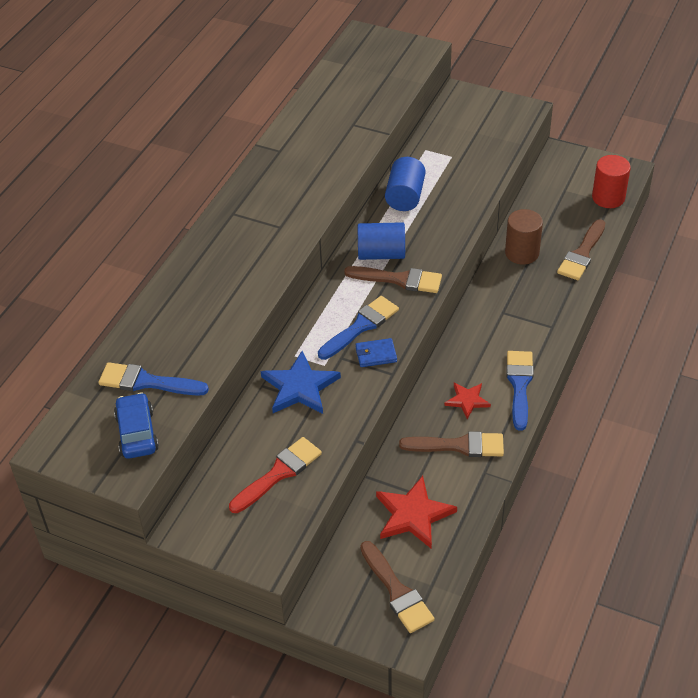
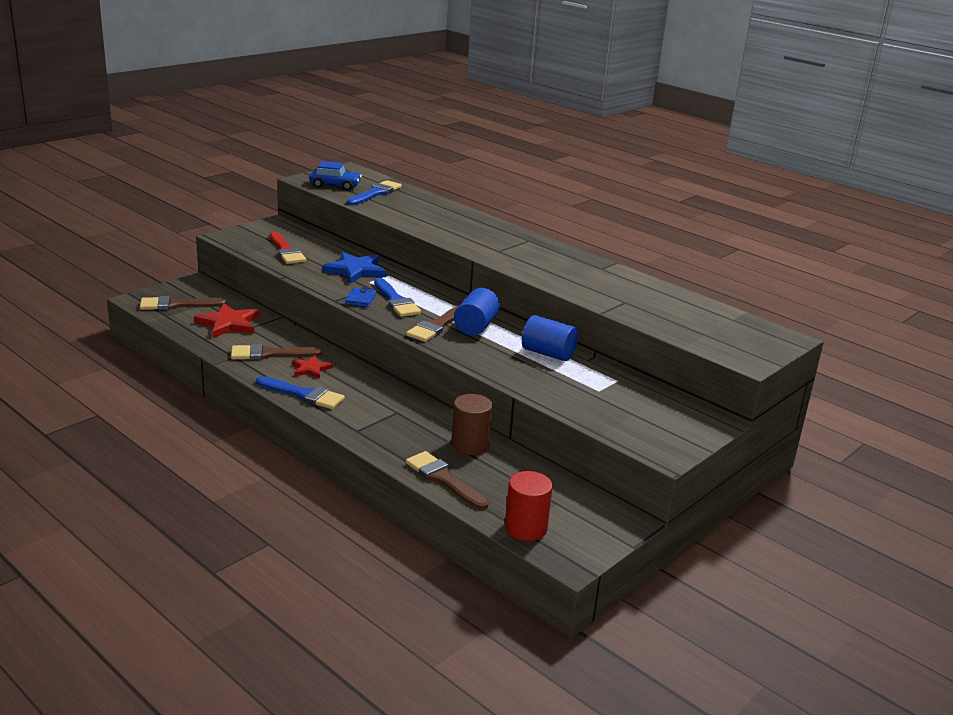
camera: 105 degrees right, 20 degrees down
(459, 446) = (269, 354): brown brush -> brown brush turned 60 degrees clockwise

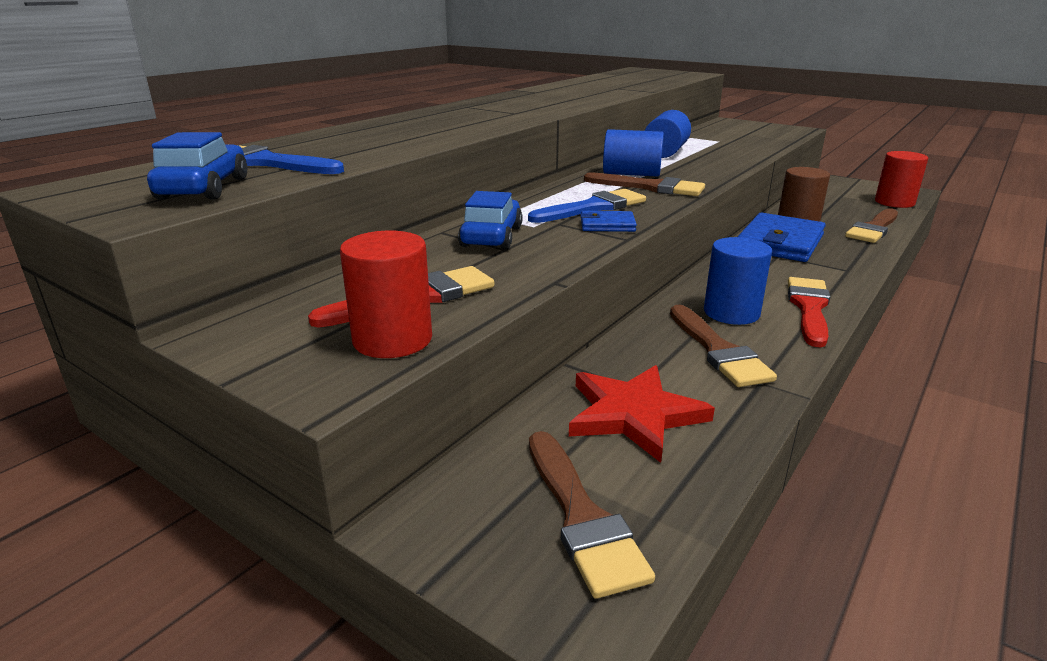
camera: 95 degrees left, 0 degrees up
(250, 245) = (392, 339): none -> red cylinder
(304, 395) = (809, 308): blue brush -> red brush
(311, 369) = (731, 313): red star -> blue cylinder
(355, 270) = (491, 237): blue star -> blue car
(422, 421) = (780, 242): none -> blue wallet

